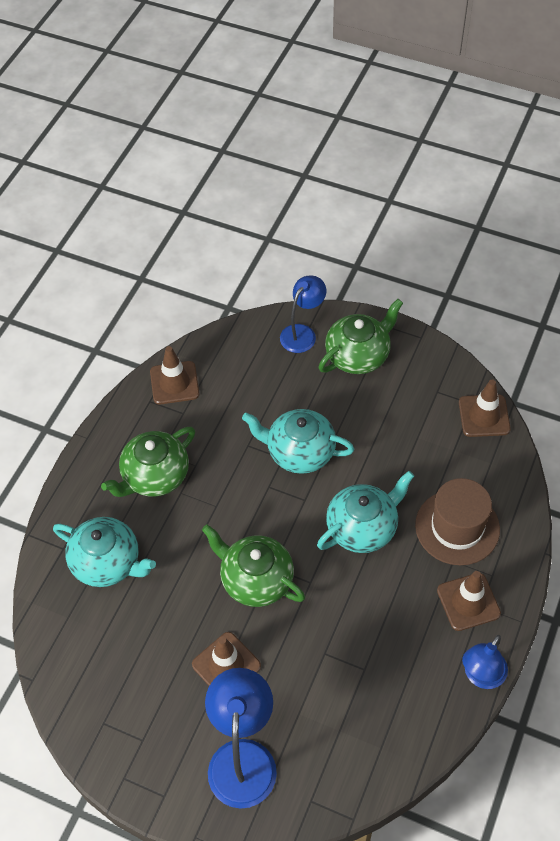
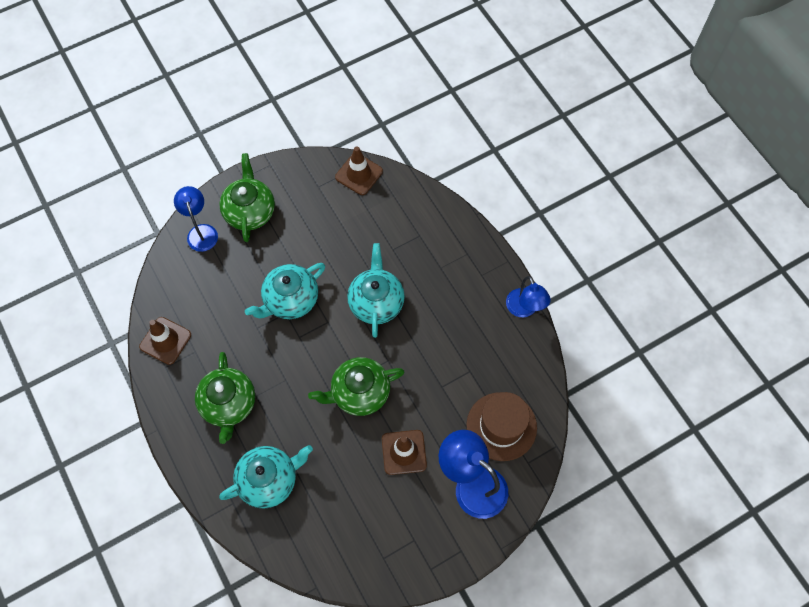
camera: 55 degrees left, 10 degrees up
(457, 527) = (420, 248): brown hat -> brown hat (501, 426)
(468, 602) = (473, 280): brown traffic cone -> none

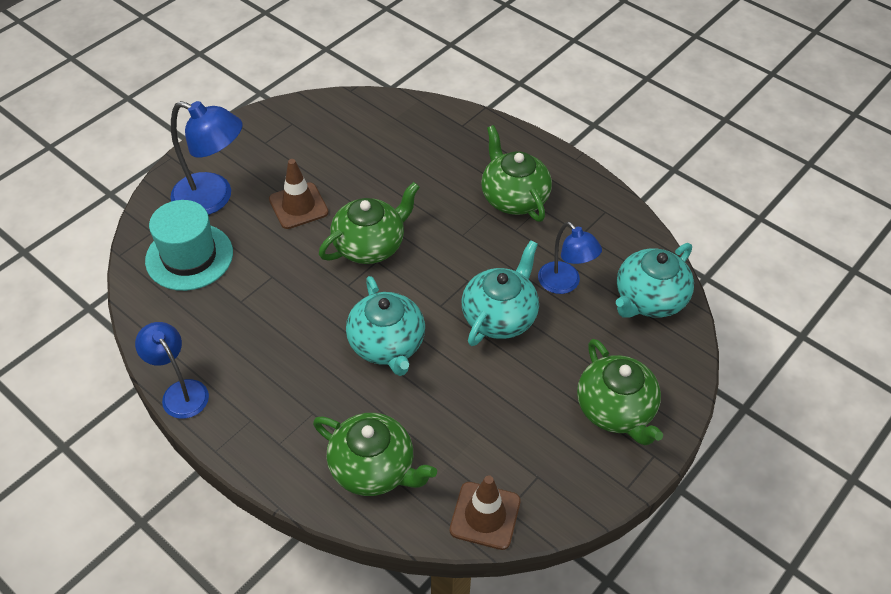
camera: 160 degrees right, 15 degrees down
(165, 341) = (622, 235): brown traffic cone -> none
(201, 232) = (663, 363): blue lamp -> blue lamp (564, 284)
(269, 480) = (435, 150): turquoise teapot -> turquoise teapot (649, 299)
(413, 220) = (373, 468): none -> green teapot
(501, 426) = (189, 256): brown hat -> turquoise hat

